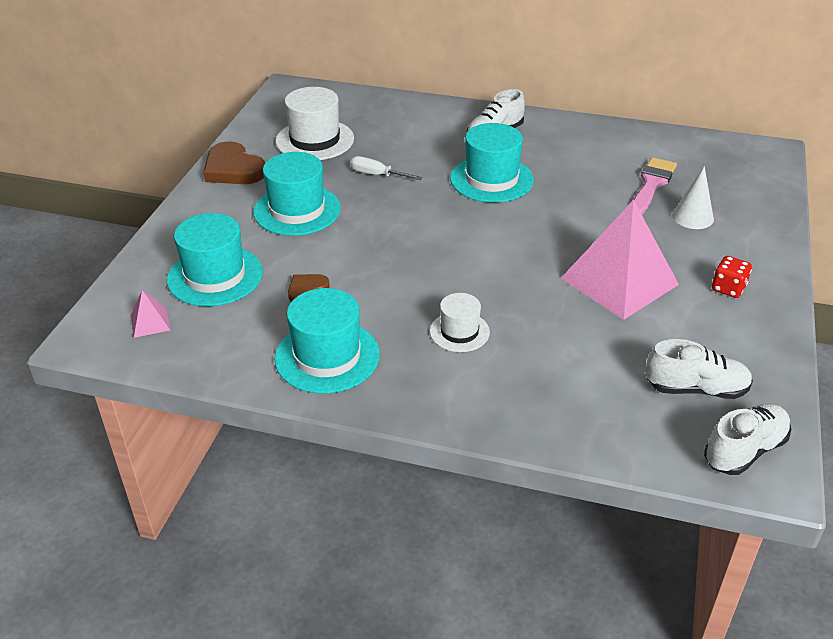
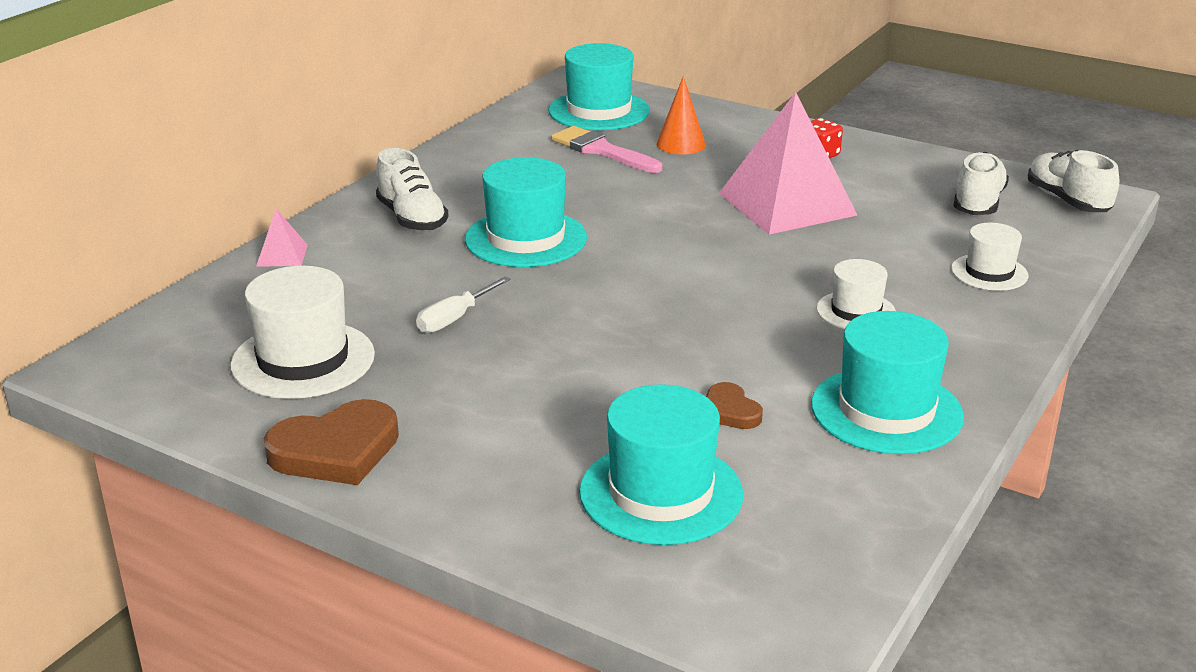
camera: 75 degrees left, 10 degrees down
(150, 322) = (766, 569): pink pyramid -> pink pyramid (282, 255)
(297, 210) = (511, 398): turquoise hat -> turquoise hat (599, 111)
(561, 400) = (989, 272): none -> white hat
(692, 217) = (681, 144): white cone -> orange cone

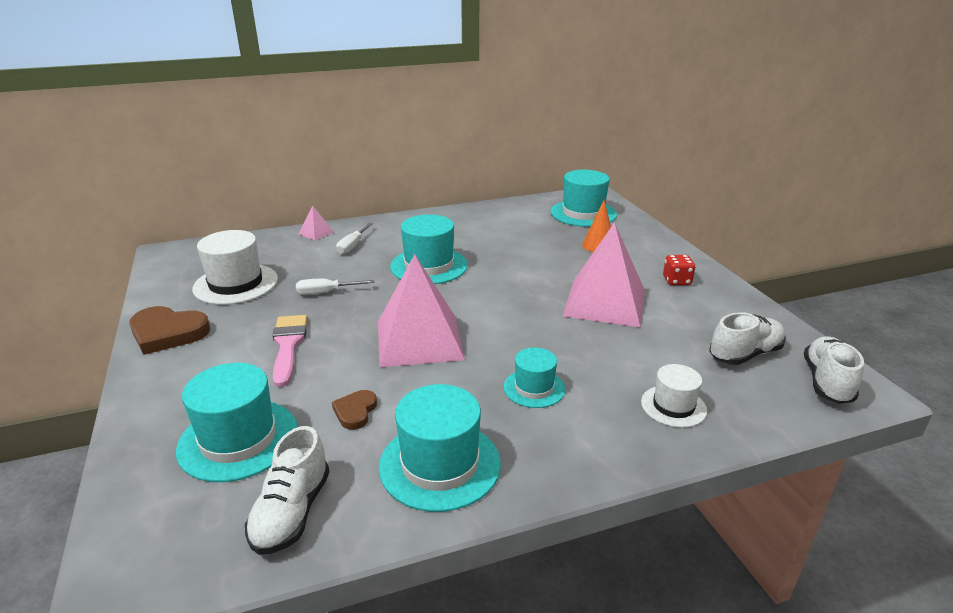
camera: 40 degrees right, 0 degrees up
(374, 253) = (352, 246): none -> white screwdriver
(412, 218) = (397, 236): white shoe -> white shoe (292, 512)
(601, 150) = (548, 234): pink brush -> pink brush (288, 345)
(666, 319) = (419, 339): none -> pink pyramid
(856, 311) = (534, 388): white hat -> turquoise hat

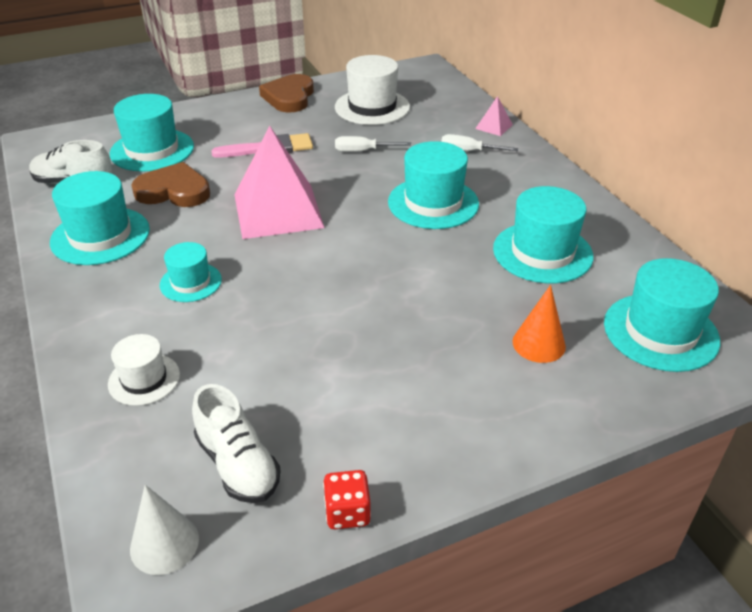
camera: 85 degrees right, 10 degrees up
(325, 292) = (362, 151): white screwdriver -> white screwdriver turned 75 degrees counterclockwise
(355, 411) = (174, 191): brown heart -> brown heart, size x1.83
(503, 234) = (542, 252): none -> turquoise hat
(605, 302) = (364, 340): pink pyramid -> none
(676, 281) = (439, 421): red dice -> red dice (347, 512)
(827, 382) = (164, 543): white shoe -> white cone

